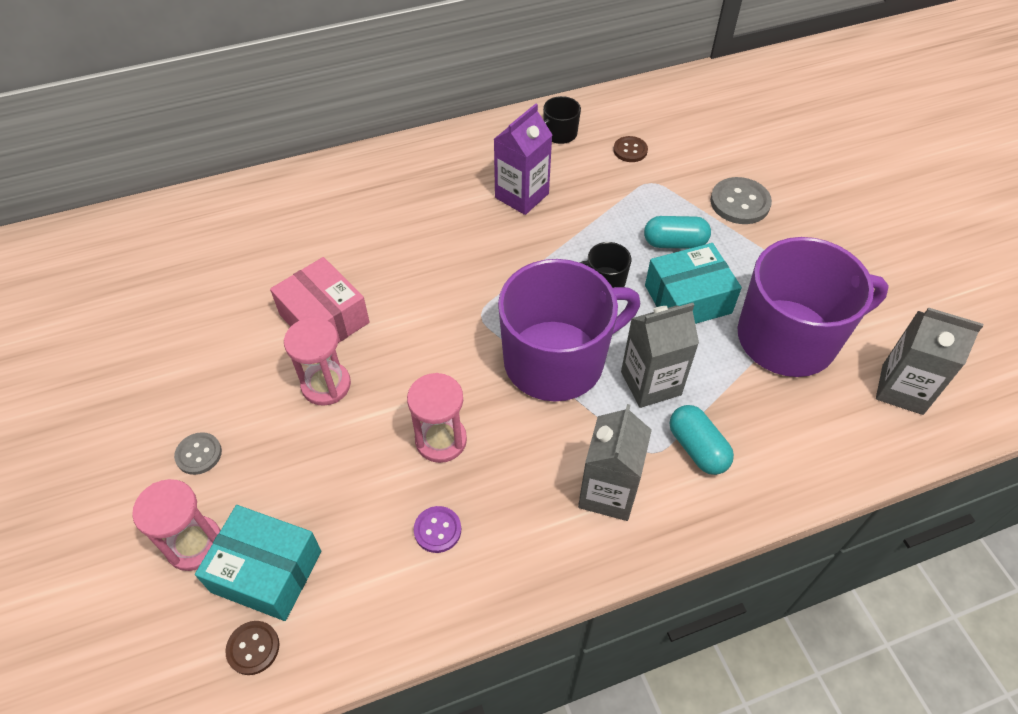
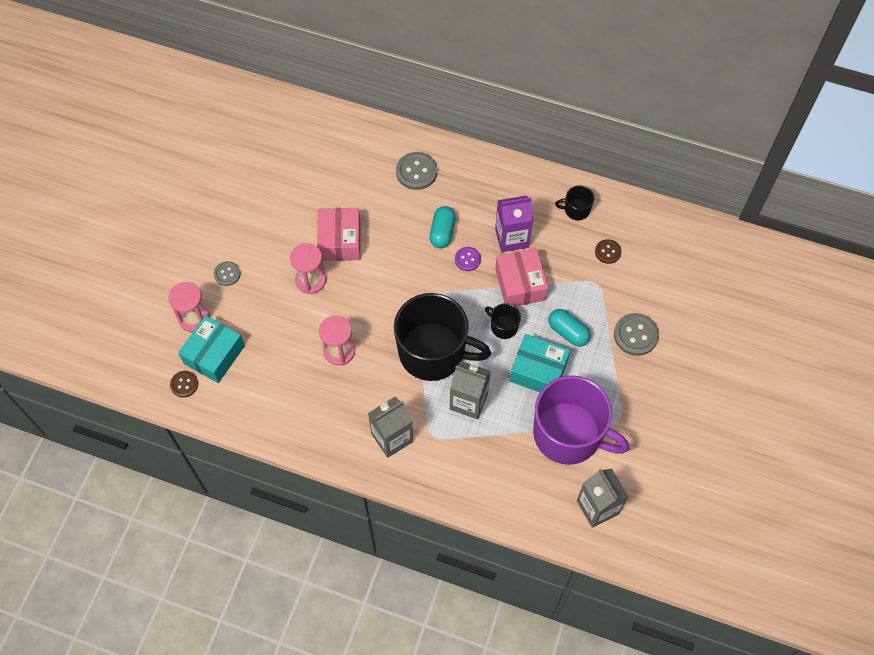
camera: 40 degrees right, 10 degrees up
(267, 571) = (214, 355): turquoise box -> turquoise box turned 60 degrees clockwise
(352, 198) = (416, 172): none -> grey button
(437, 530) = (300, 393): purple button -> purple button (467, 259)
(556, 360) = (433, 352): purple mug -> black mug
(577, 231) = (520, 284): none -> pink box
(697, 448) = (456, 451): turquoise capsule -> turquoise capsule (442, 232)

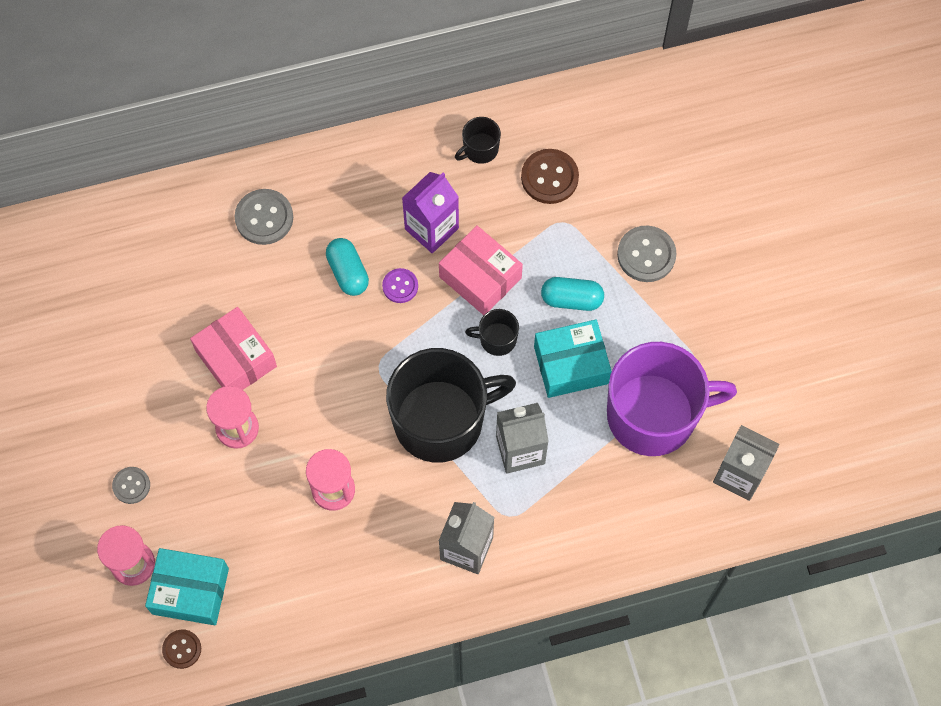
camera: 35 degrees left, 5 degrees up
(214, 355) = (190, 591): turquoise box -> turquoise box turned 75 degrees counterclockwise
(607, 252) = (549, 177): brown button -> brown button, size x1.64

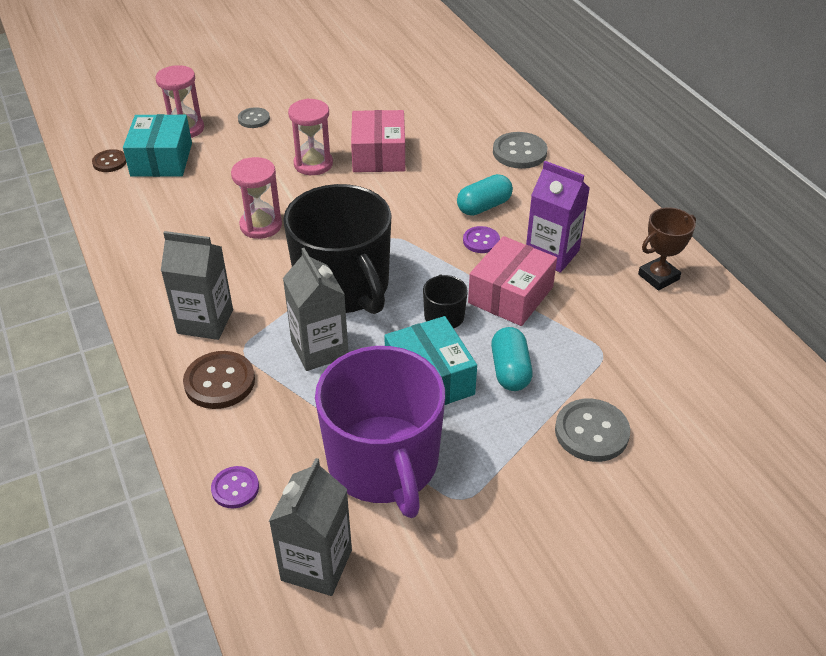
camera: 80 degrees right, 25 degrees down
(236, 358) = (379, 155): pink box -> pink box turned 45 degrees counterclockwise
(480, 149) = (658, 277): black mug -> brown trophy
(549, 177) = (652, 334): brown button -> brown button (219, 382)
(662, 529) = (235, 488): none -> purple button

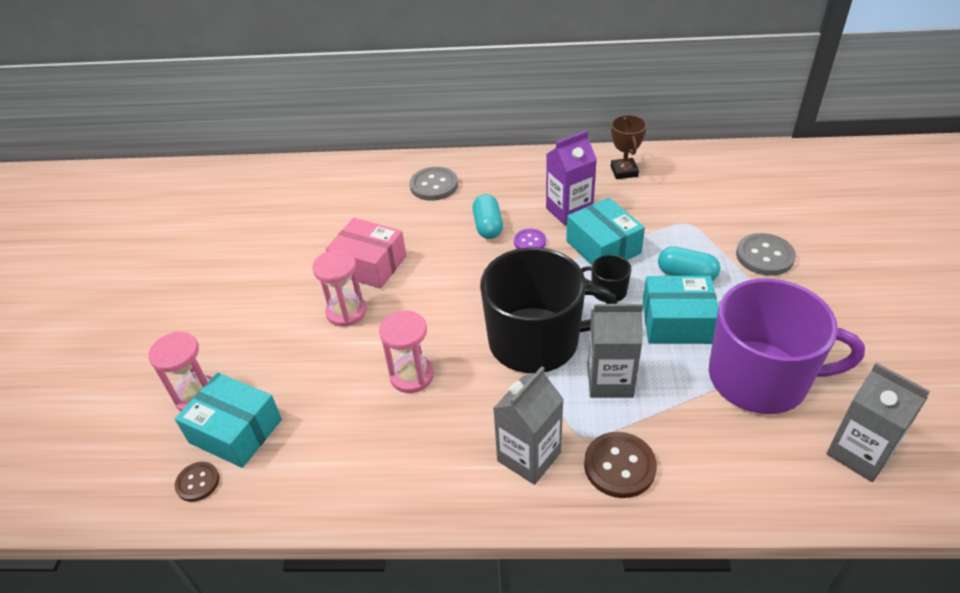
camera: 60 degrees left, 0 degrees up
(235, 488) = (760, 488): purple button -> none
(254, 119) = (233, 335): grey button -> none
(510, 295) = (603, 247): pink box -> turquoise box

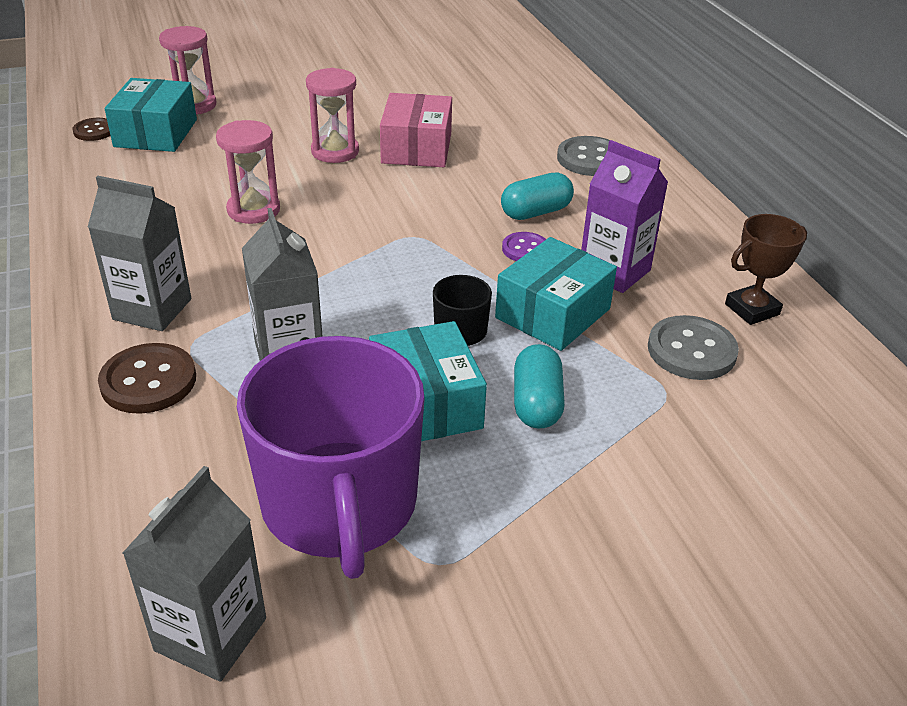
camera: 65 degrees right, 5 degrees down
(536, 341) = (339, 285): black mug -> none
(764, 256) = (638, 492): grey button -> grey button (691, 350)

